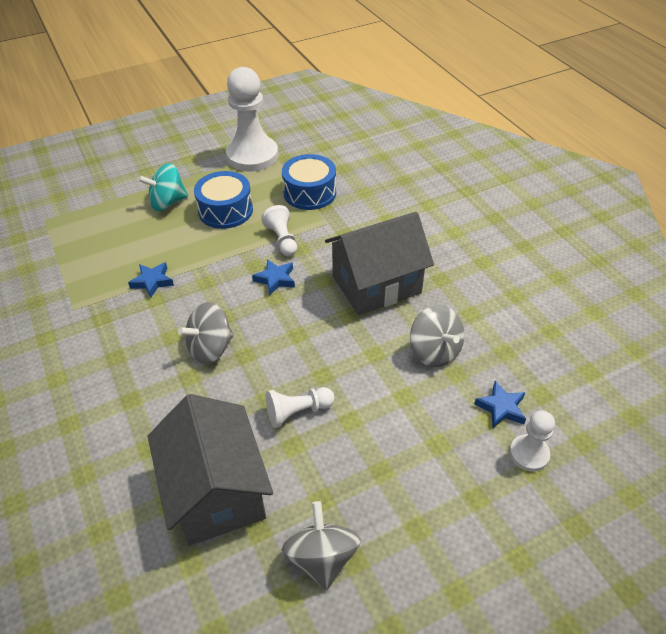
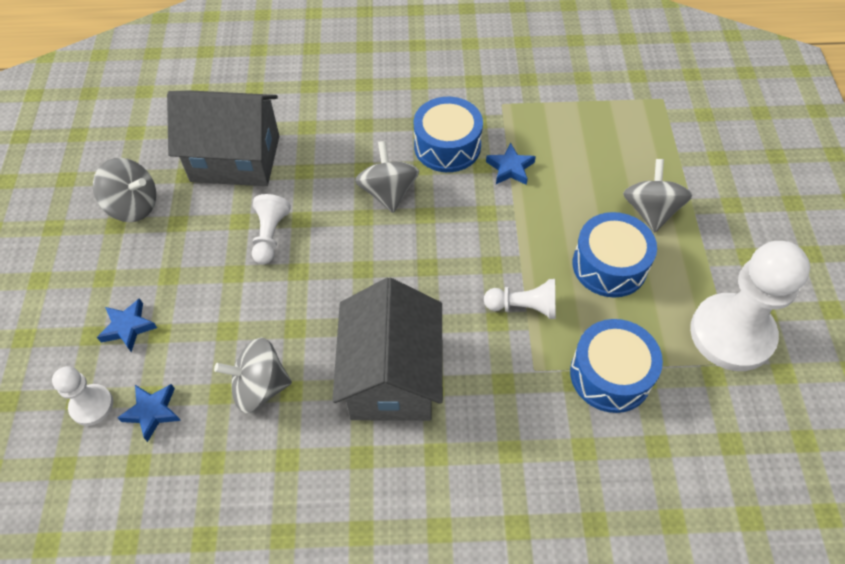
camera: 115 degrees right, 10 degrees up
(140, 328) = (447, 146): none -> blue drum
(168, 203) = (650, 211): turquoise spinning top -> grey spinning top
(275, 279) = (456, 276): blue star -> blue star (128, 327)

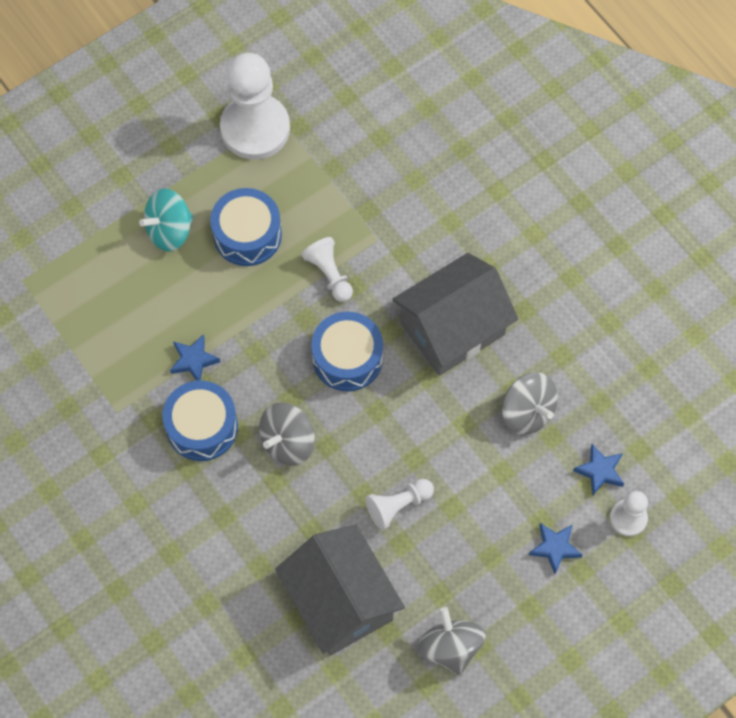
camera: 125 degrees left, 10 degrees up
(610, 374) = (346, 189): blue drum -> blue drum (347, 358)
(650, 211) = (169, 230): grey spinning top -> turquoise spinning top

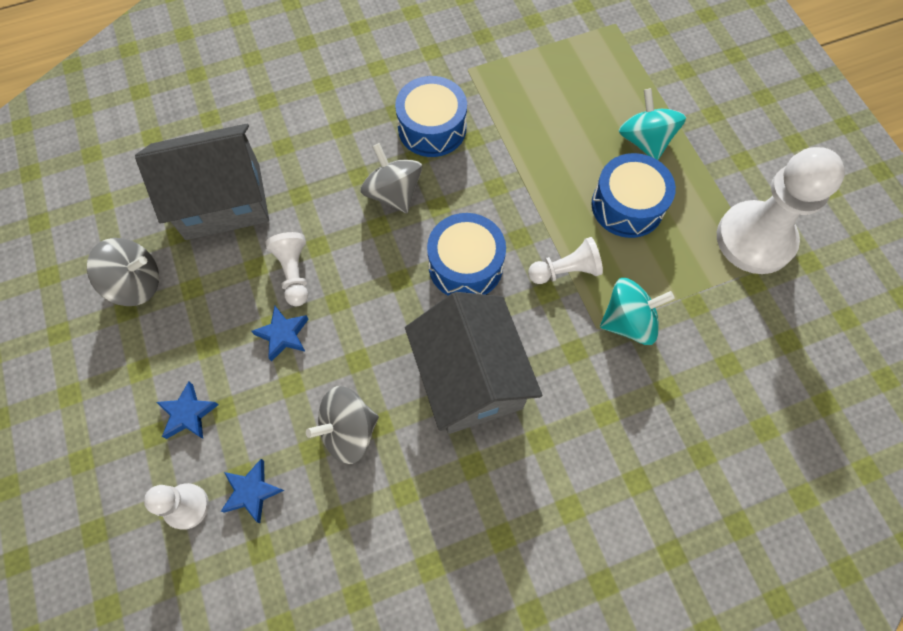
camera: 105 degrees right, 0 degrees up
(193, 360) = (501, 134): blue star -> blue star (283, 335)
(364, 217) = (628, 321): none -> turquoise spinning top

